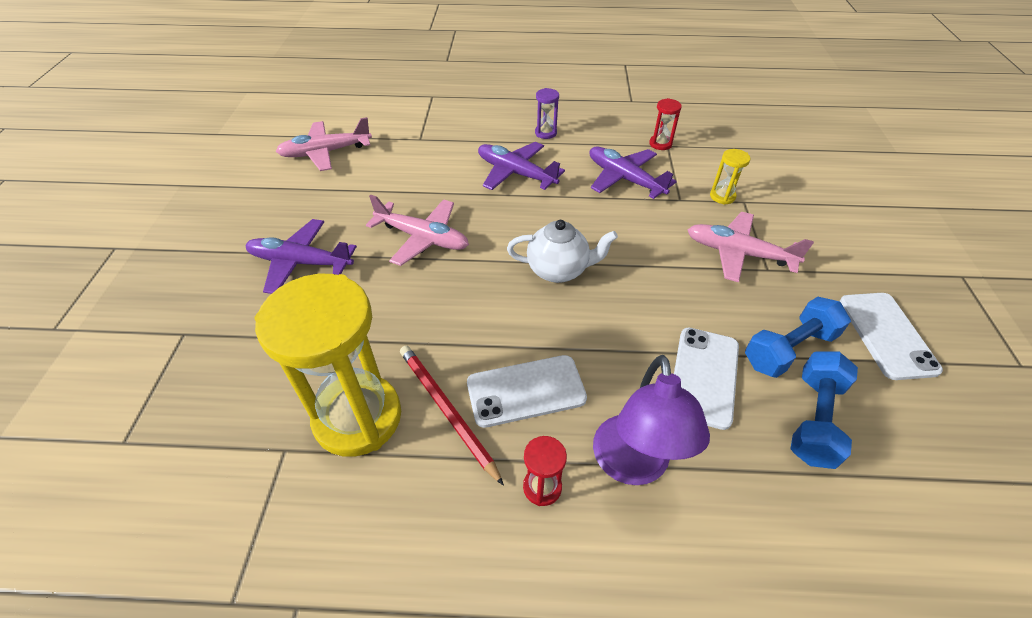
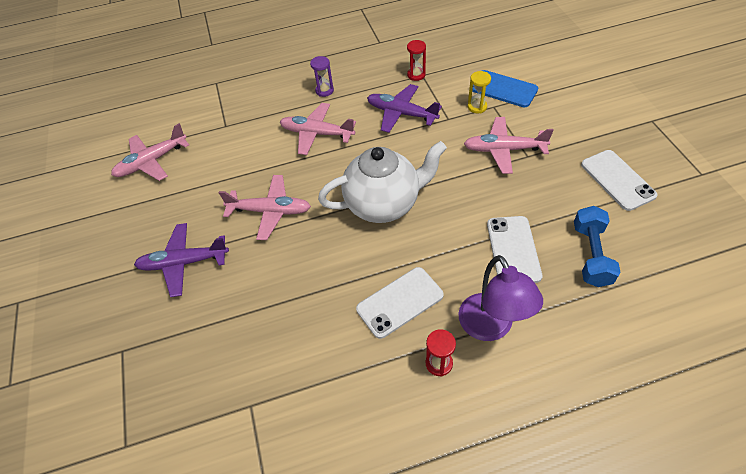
camera: 15 degrees left, 5 degrees up
(358, 417) = (291, 363): yellow hourglass -> none
(447, 410) = (351, 336): red pencil -> none
(515, 173) = (317, 133): purple plane -> pink plane
(558, 270) = (384, 204): white teapot -> white teapot, size x1.58
(764, 186) = (503, 89): none -> blue phone
(789, 349) = (560, 211): blue dumbbell -> none

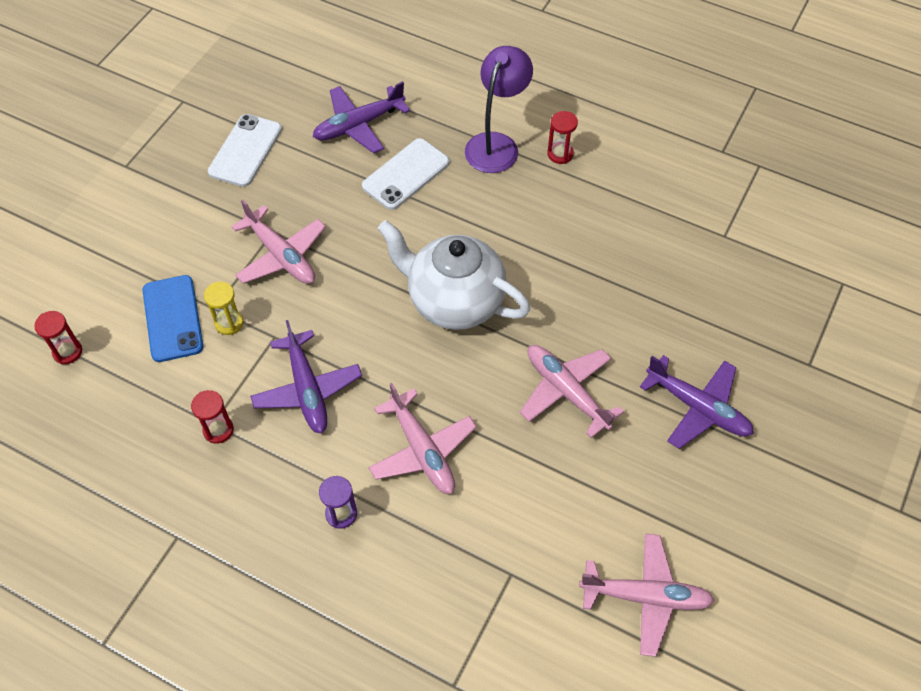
camera: 140 degrees left, 5 degrees up
(400, 302) = (540, 212): white phone -> none
(521, 49) = (67, 352): none -> red hourglass
(591, 254) = (358, 125): blue dumbbell -> purple plane

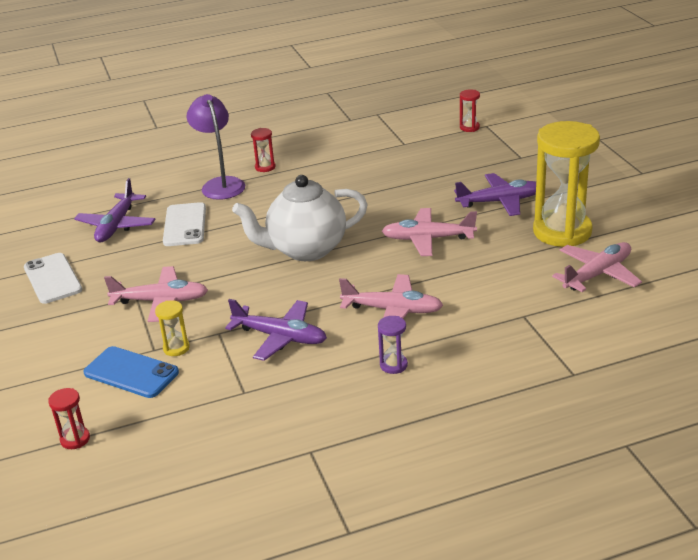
camera: 45 degrees left, 25 degrees down
(218, 430) = (253, 392): red hourglass -> red hourglass (469, 127)
(696, 508) = (562, 232): none -> yellow hourglass

